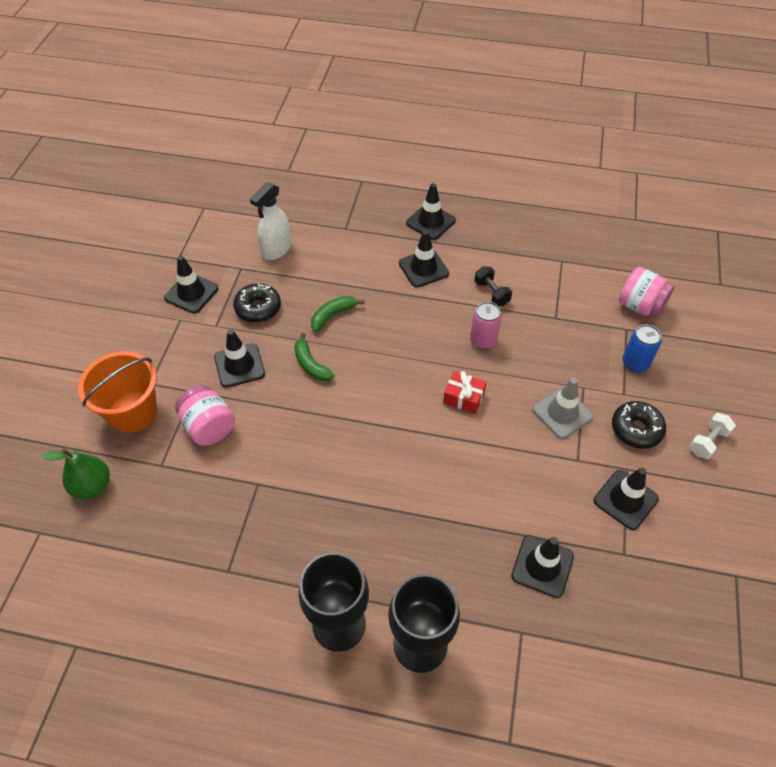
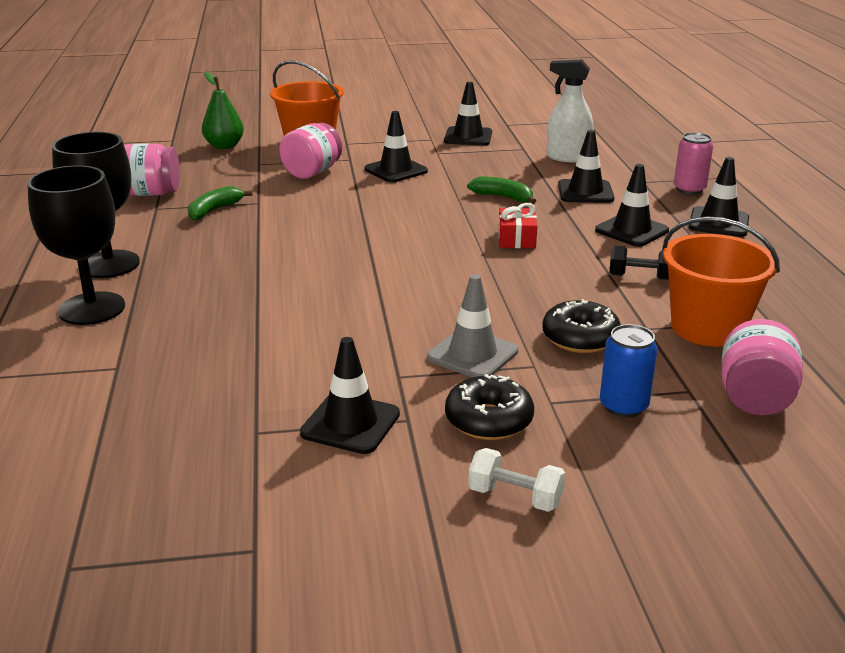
camera: 70 degrees right, 25 degrees down
(188, 570) = (152, 193): none -> pink jar
(258, 308) = (477, 164): black donut -> black donut (580, 338)
(311, 364) = (424, 199): green banana -> green banana (214, 210)
(463, 397) = (445, 284): red gift -> red gift (516, 239)
(483, 340) = (550, 283): pink can -> pink can (689, 189)
(491, 293) = (640, 277): black dumbbell -> black dumbbell turned 60 degrees clockwise
(542, 566) = (214, 370): black traffic cone -> black traffic cone (585, 192)
(564, 291) = (707, 328): none -> orange bucket

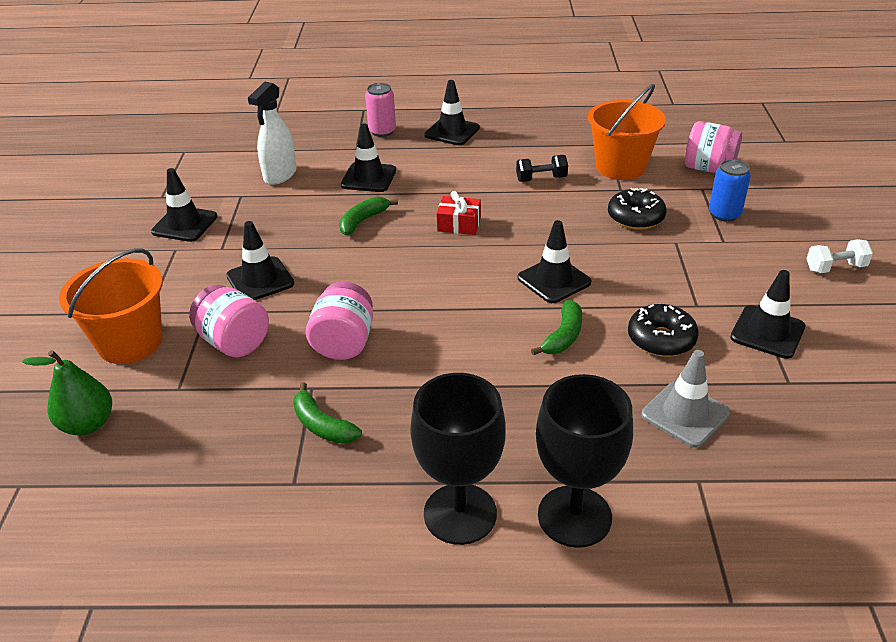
camera: 80 degrees left, 10 degrees up
(152, 193) = (238, 491): pink jar -> pink jar (344, 343)
(331, 298) = (563, 336): none -> green banana
(472, 354) = (661, 267): grey traffic cone -> grey traffic cone (685, 414)
(488, 420) = (751, 269): black donut -> black donut (661, 339)
(515, 497) = (835, 268): white dumbbell -> white dumbbell turned 45 degrees clockwise
(631, 230) = (457, 169): black traffic cone -> black traffic cone (554, 280)
(640, 277) = (541, 179): black dumbbell -> black dumbbell turned 60 degrees clockwise

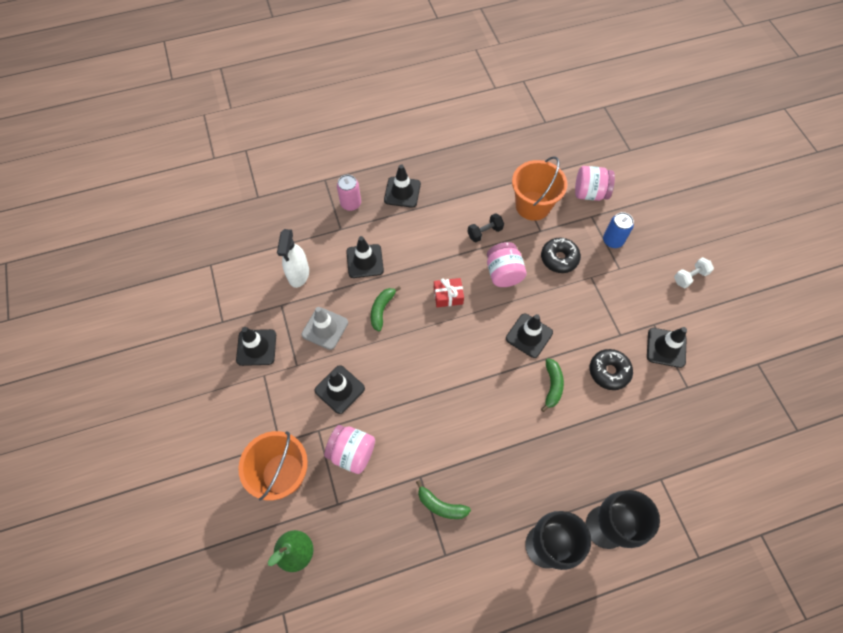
camera: 20 degrees left, 25 degrees up
(344, 343) = (422, 432): pink jar -> pink jar (503, 273)
(685, 414) = (640, 430): grey traffic cone -> grey traffic cone (325, 328)

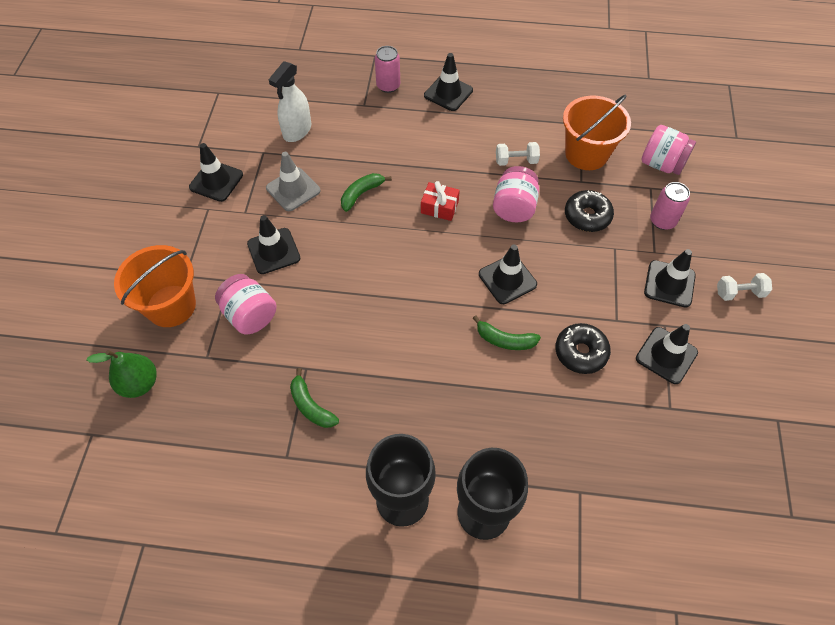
camera: 25 degrees right, 5 degrees down
(365, 261) = (371, 143): black traffic cone -> black traffic cone (669, 284)
(484, 232) = (516, 161): black dumbbell -> white dumbbell
(552, 386) = (505, 340): green banana -> green banana turned 75 degrees clockwise
(612, 240) = (662, 221): blue can -> pink can

